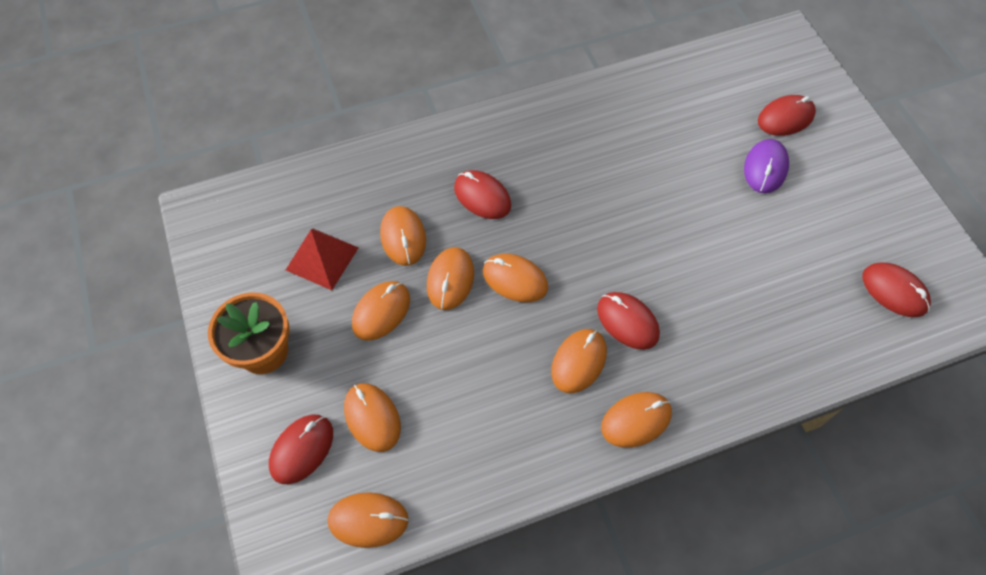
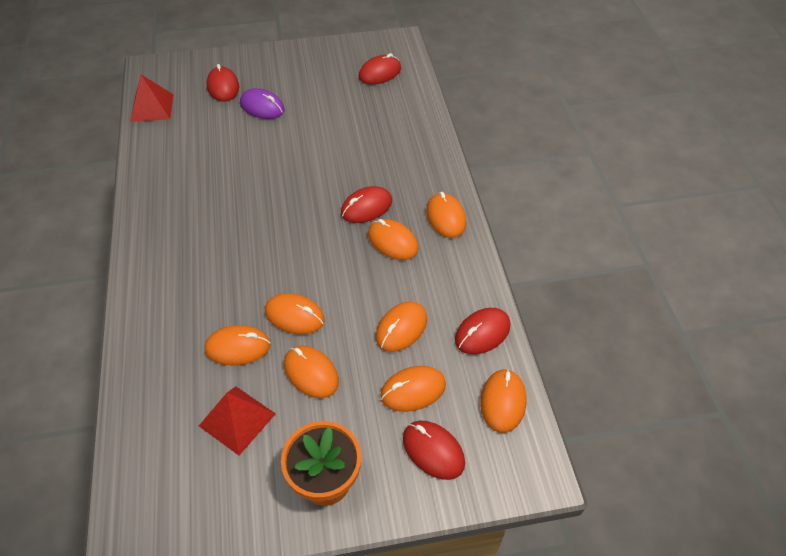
camera: 80 degrees left, 10 degrees down
(482, 197) = (217, 281): red mouse -> red mouse (482, 333)
(515, 279) = (308, 270): orange mouse -> orange mouse (401, 328)
(720, 61) = (152, 107): none -> red pyramid

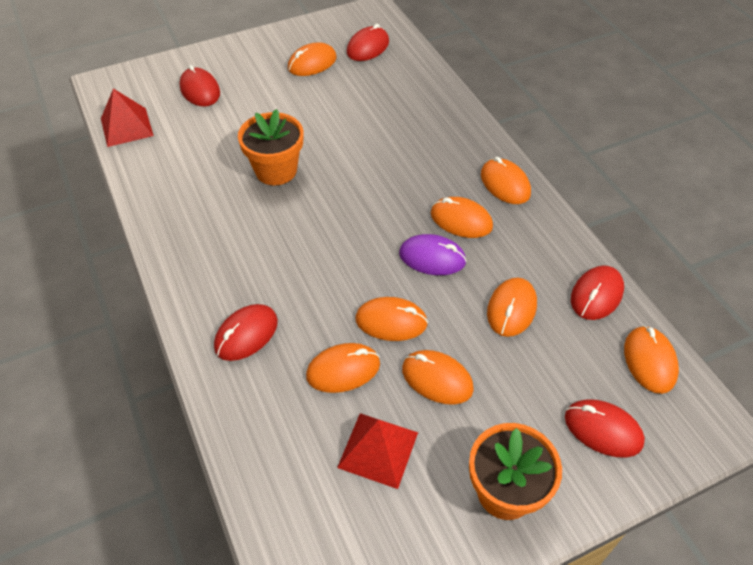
camera: 15 degrees left, 0 degrees up
(255, 167) = (276, 170): none -> orange flower pot
(262, 107) = (254, 104): purple mouse -> purple mouse (432, 258)
(366, 207) = (417, 190): red mouse -> red mouse (246, 334)
(413, 390) = (553, 371): orange mouse -> orange mouse (312, 63)

